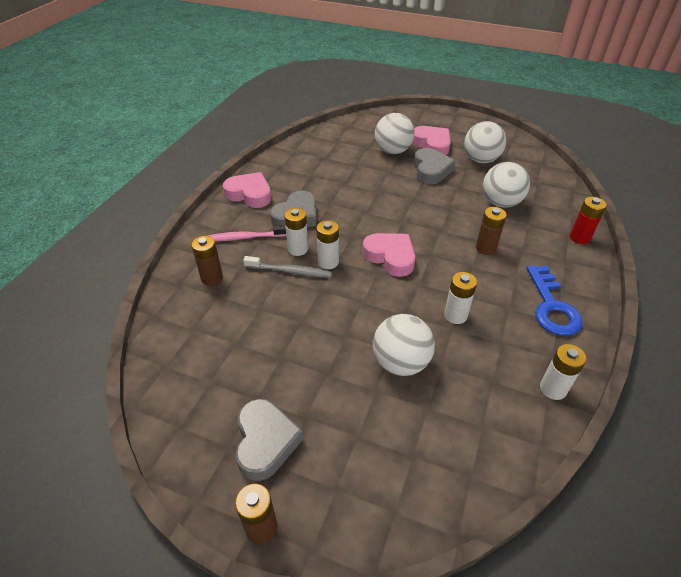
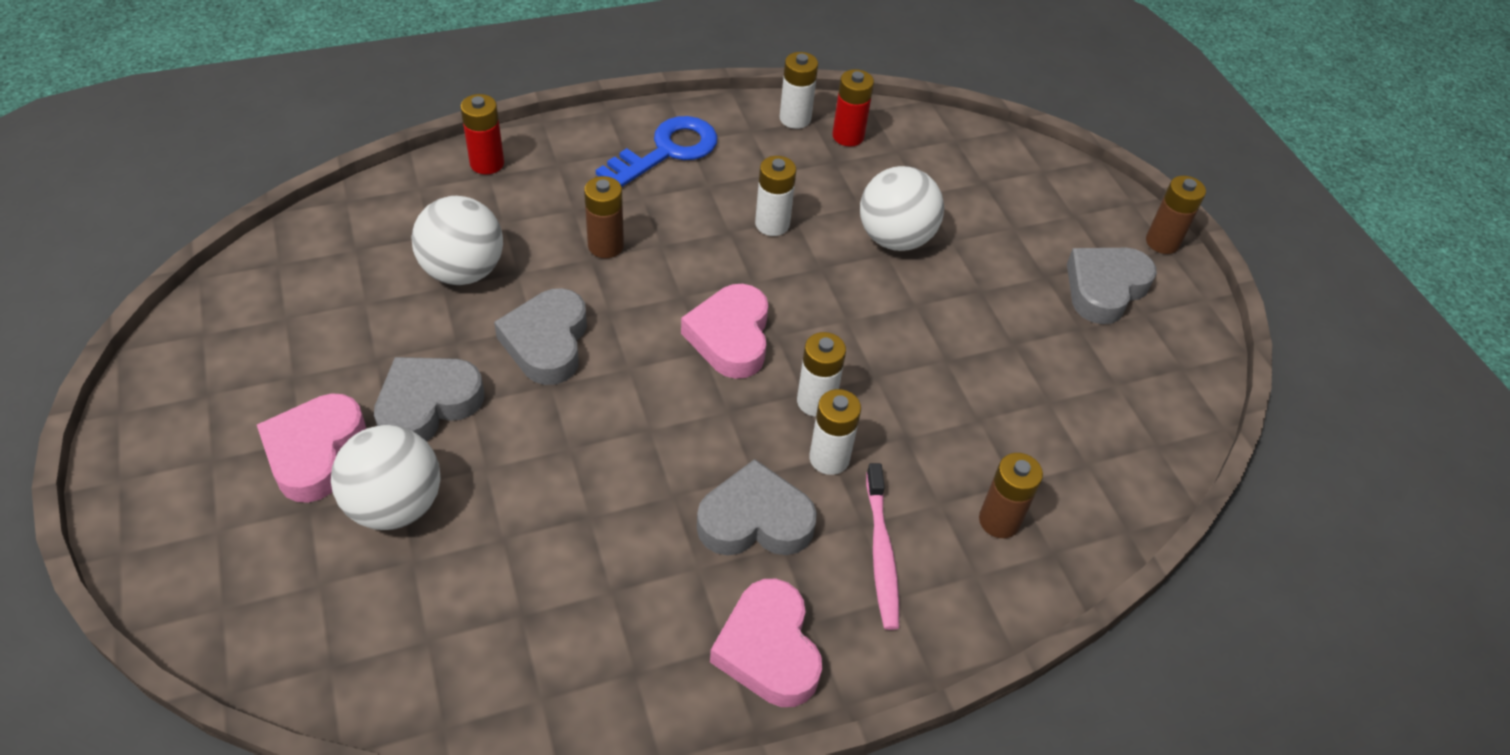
camera: 135 degrees left, 5 degrees up
(244, 237) = (881, 553): pink toothbrush -> pink toothbrush turned 45 degrees clockwise
(290, 271) = (882, 434): grey toothbrush -> none
(437, 207) = (547, 342): none -> grey heart
(481, 160) = (326, 349): white ball -> none
(515, 407) = (848, 136): none -> red battery

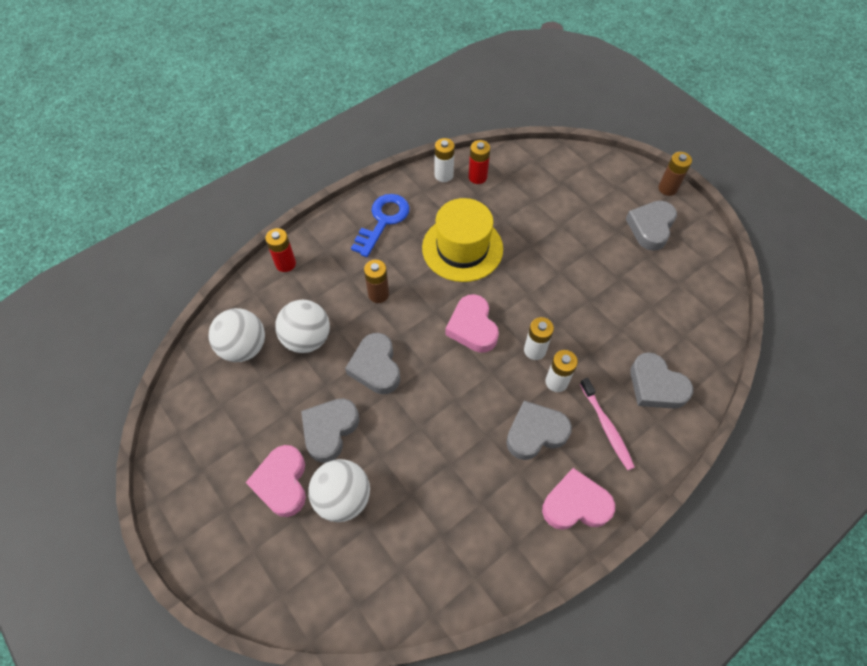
camera: 15 degrees left, 10 degrees up
(768, 649) = (575, 504): pink heart -> pink heart turned 120 degrees clockwise
(772, 224) = (462, 248): white battery -> yellow hat
(895, 238) = (531, 234): white ball -> white ball (244, 347)
(999, 521) = (656, 386): brown battery -> grey heart

